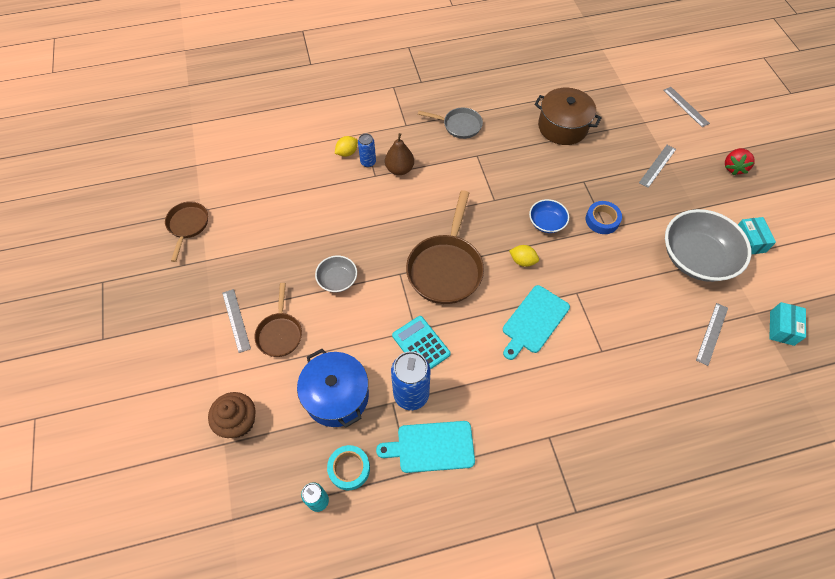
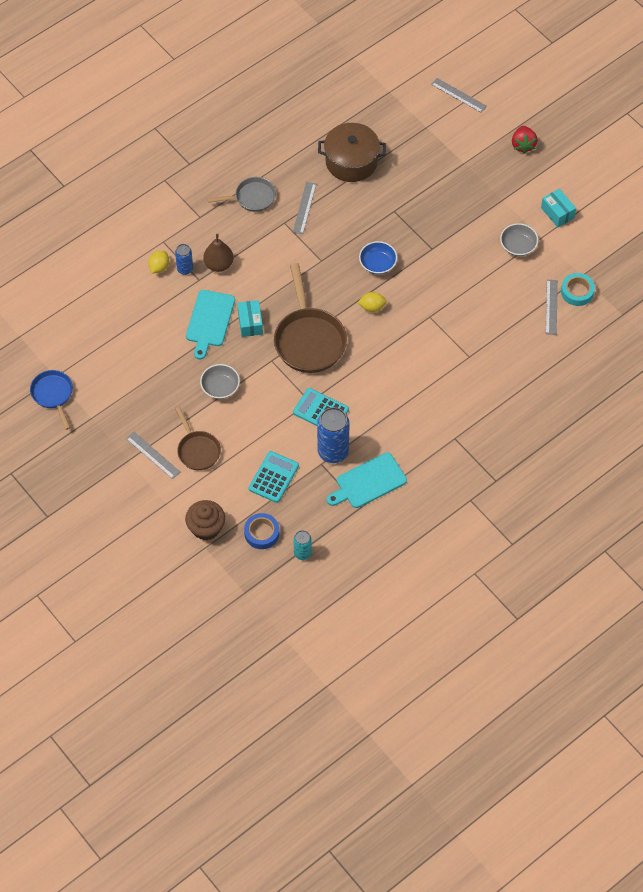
camera: 25 degrees left, 0 degrees up
(188, 225) = (53, 395): brown pan -> blue pan
(336, 396) = (273, 477): blue pot -> turquoise calculator
(349, 469) = (313, 523): turquoise tape -> turquoise tape (577, 292)
(534, 321) = (404, 354): turquoise cutting board -> turquoise cutting board (209, 321)
(602, 220) = (425, 242): blue tape -> blue tape (261, 533)
(657, 166) = (454, 169): grey ruler -> grey ruler (304, 208)
(696, 258) = (518, 246): grey bowl -> grey bowl, size x0.50
(782, 328) = (605, 280): turquoise box -> turquoise box (250, 323)

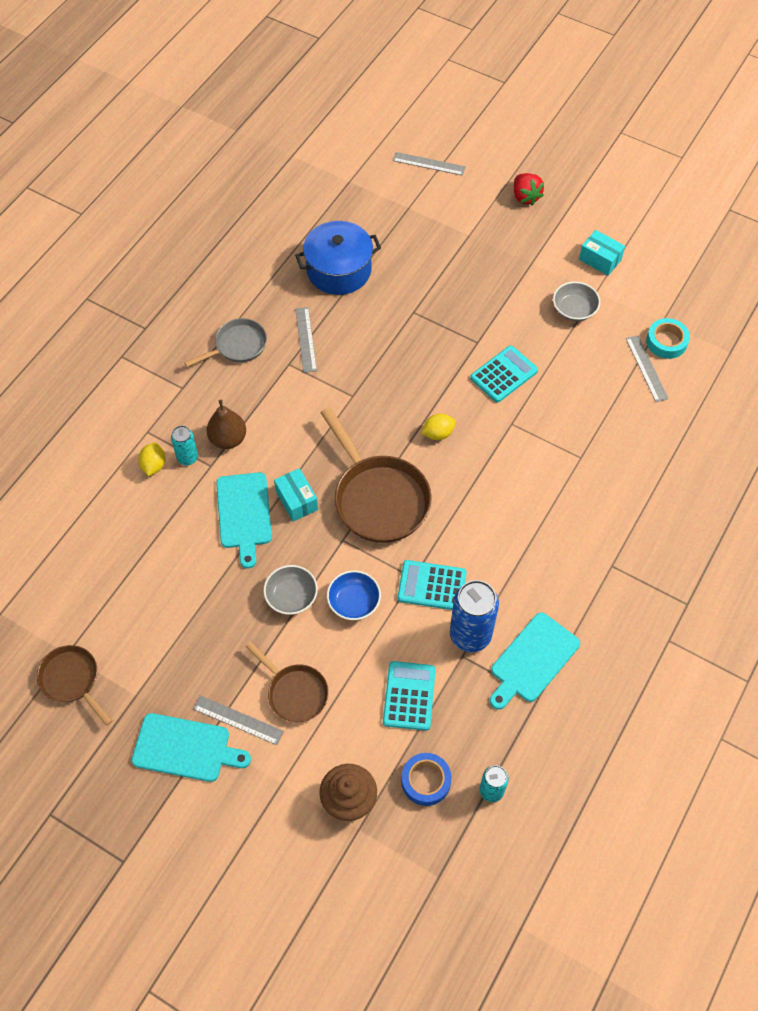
camera: 20 degrees left, 0 degrees up
(53, 395) = (72, 680): blue pan -> brown pan
(112, 461) = (185, 748): none -> turquoise cutting board
(185, 269) = (187, 458): blue can -> turquoise can
(351, 161) = (339, 270): brown pot -> blue pot
(377, 264) = (421, 379): blue bowl -> blue bowl (354, 602)
(441, 279) = (504, 374): none -> turquoise calculator

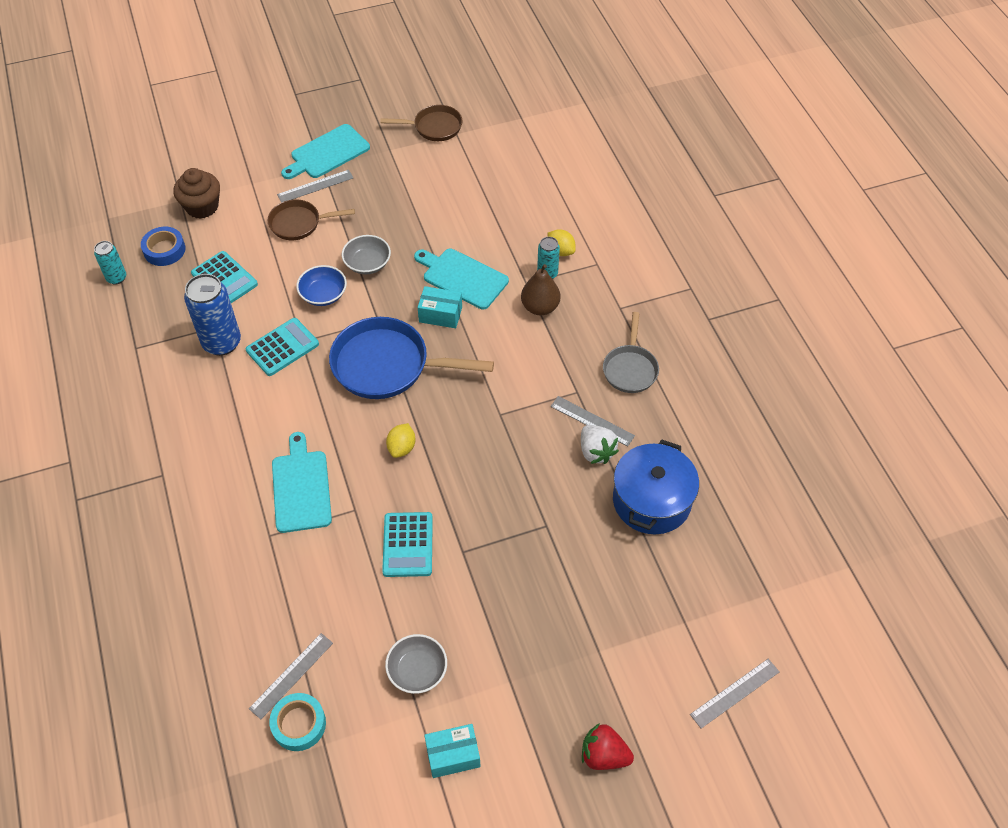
camera: 130 degrees right, 5 degrees down
(329, 321) = (596, 452): none -> white strawberry
(378, 498) = (387, 365): brown pan -> blue pan
(532, 660) = (161, 365): turquoise cutting board -> turquoise cutting board (301, 488)
(646, 368) = (291, 675): grey ruler -> grey ruler turned 75 degrees counterclockwise

